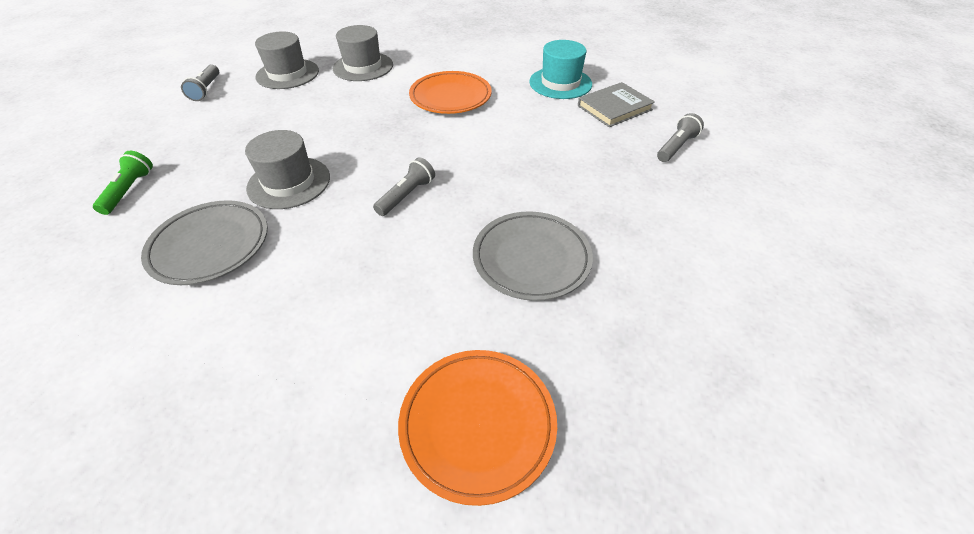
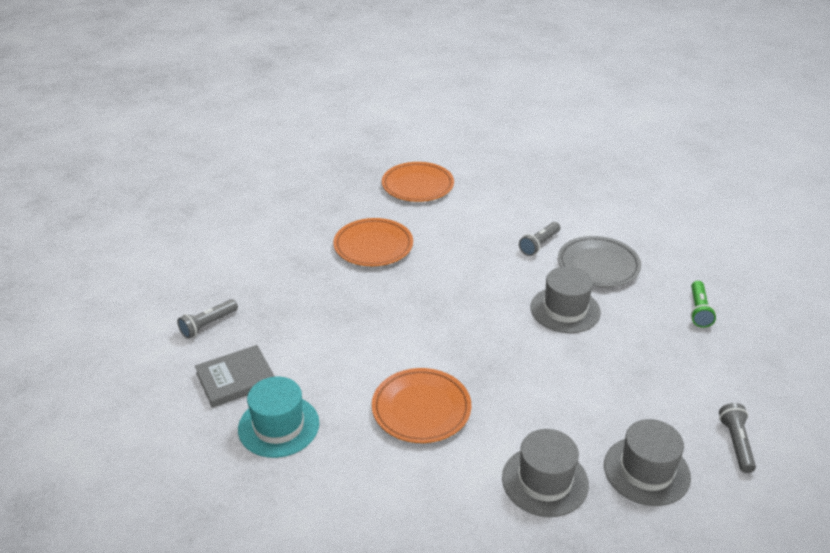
camera: 175 degrees left, 10 degrees down
(406, 195) = (462, 293): grey flashlight -> grey flashlight (539, 244)
(531, 258) = (373, 246): grey plate -> orange plate

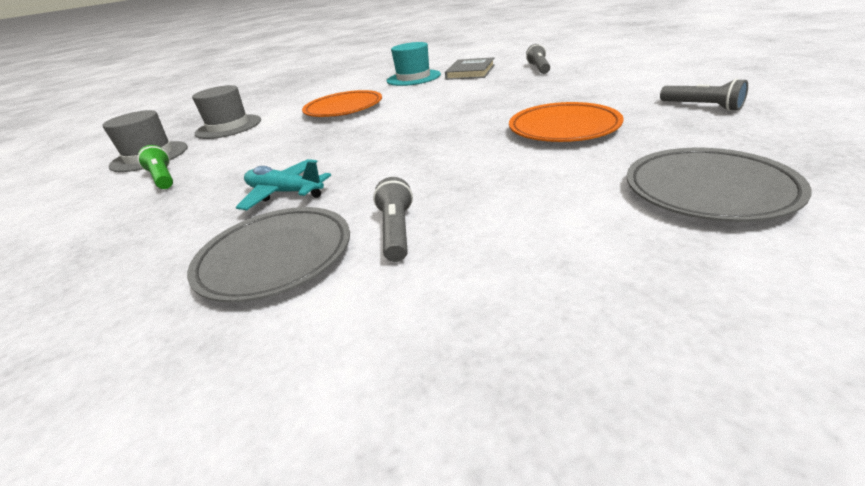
camera: 140 degrees right, 5 degrees down
(417, 186) = (708, 190): orange plate -> grey plate
(565, 310) = (285, 193): grey hat -> turquoise plane
(699, 310) = (72, 288): green flashlight -> green flashlight (163, 178)
(736, 443) = (55, 199): grey flashlight -> grey flashlight (702, 106)

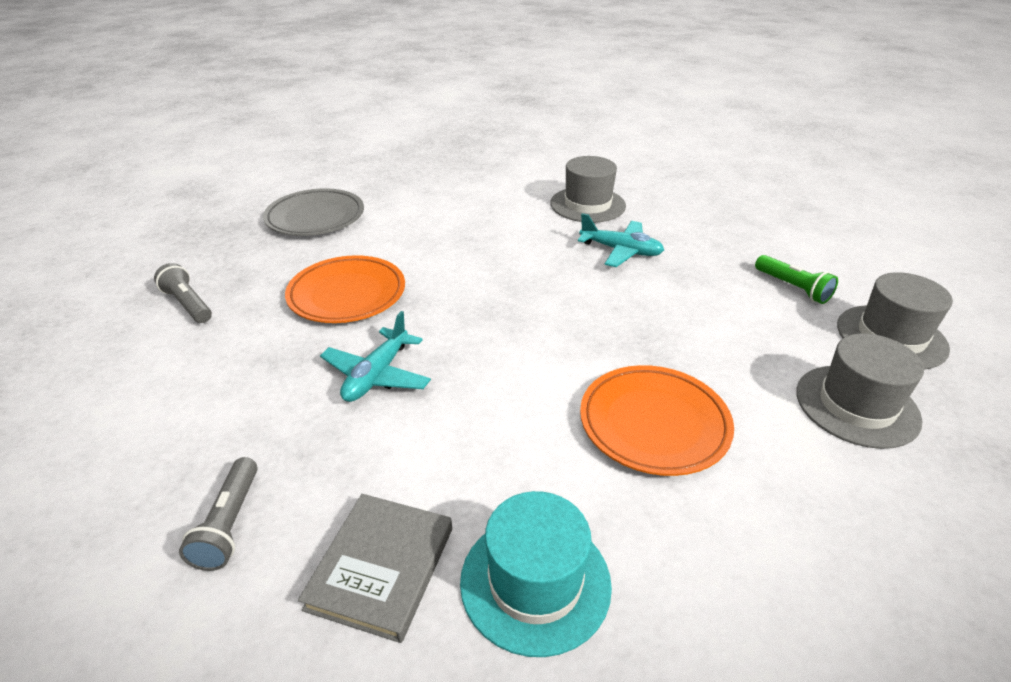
camera: 175 degrees right, 5 degrees up
(275, 258) = (587, 205): grey plate -> grey hat
(396, 231) = (514, 212): grey flashlight -> none
(503, 101) = (377, 375): none -> turquoise plane

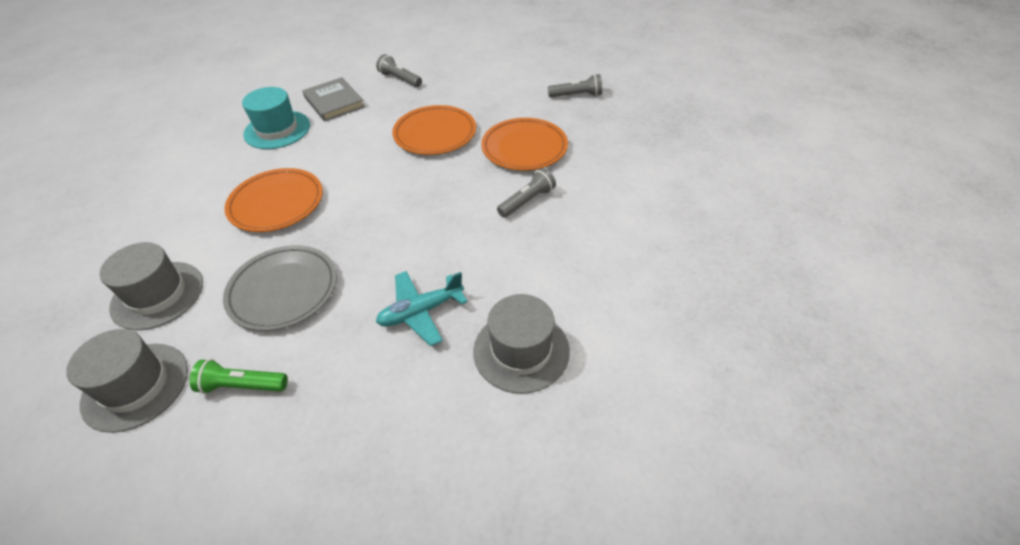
camera: 130 degrees right, 10 degrees up
(315, 217) = (655, 167): grey plate -> grey plate (283, 291)
(377, 375) = (435, 134): turquoise plane -> orange plate
(436, 258) = (527, 201): none -> grey flashlight

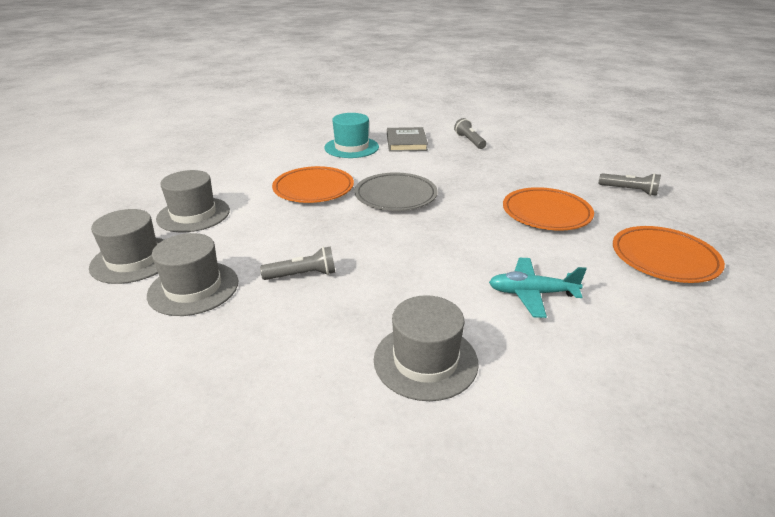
camera: 30 degrees right, 15 degrees down
(242, 386) = (193, 288): green flashlight -> grey hat
(283, 291) = (272, 241): grey plate -> grey plate (395, 196)
(421, 312) = (361, 295): turquoise plane -> turquoise plane (532, 293)
(435, 134) = (471, 182): orange plate -> orange plate (664, 258)
(527, 201) = (519, 251): grey flashlight -> grey flashlight (302, 275)

